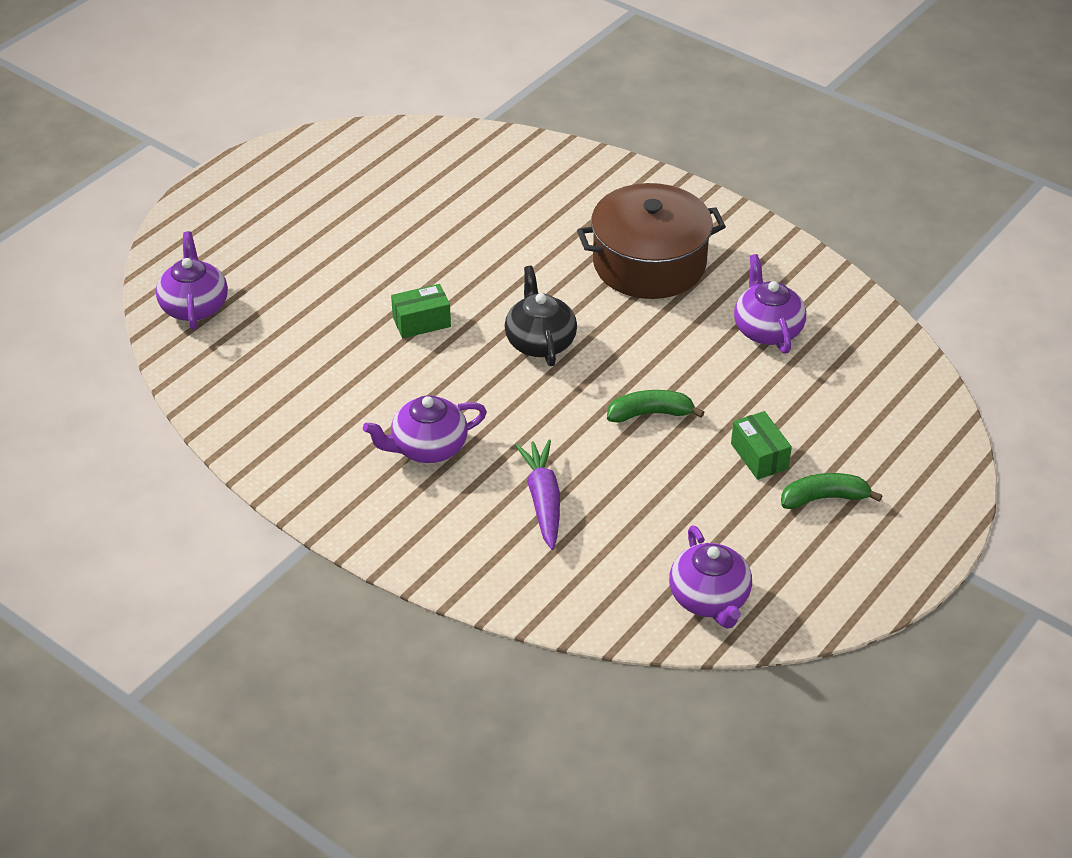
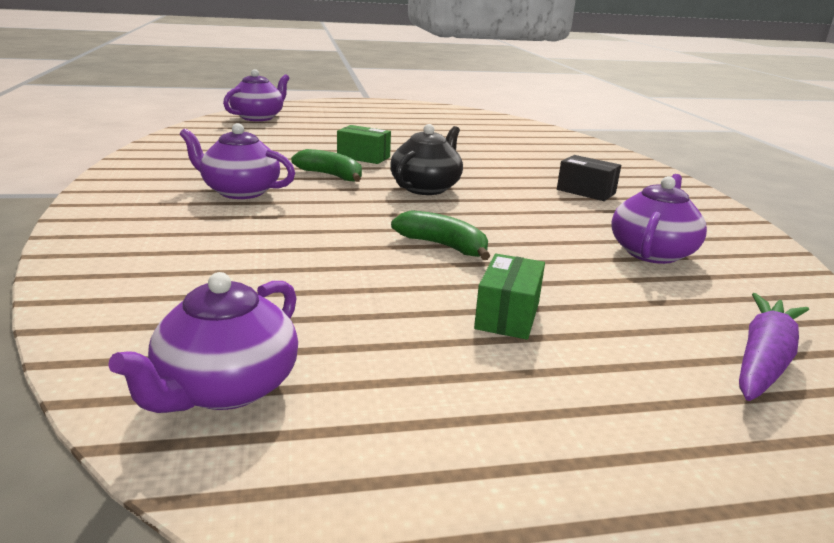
camera: 40 degrees right, 20 degrees down
(543, 500) = (248, 244): purple carrot -> purple carrot (763, 359)
(649, 263) = (586, 191): brown pot -> black box
(824, 498) = (537, 385): green banana -> green banana (331, 175)

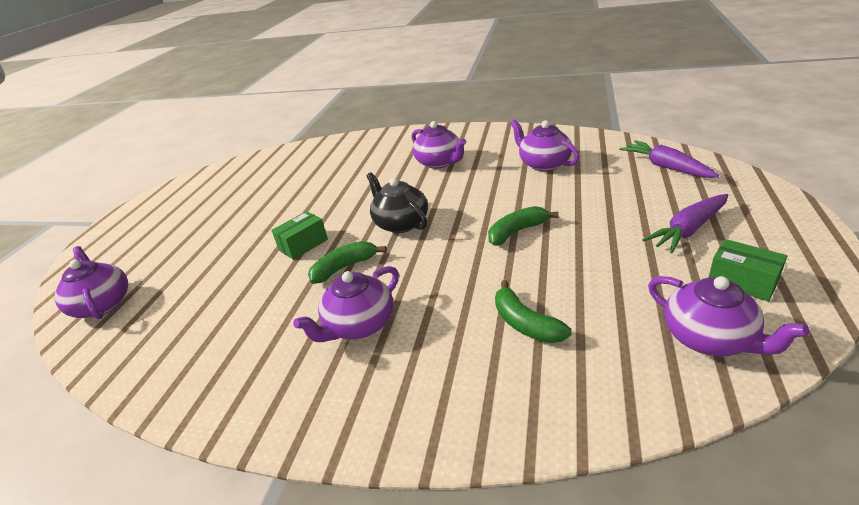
camera: 60 degrees left, 10 degrees up
(249, 262) = (525, 323): none -> green banana
(507, 315) = (619, 225): green box -> green box (742, 282)
(531, 378) = (688, 230): none -> purple carrot
(586, 191) = (439, 162): black box -> purple teapot

